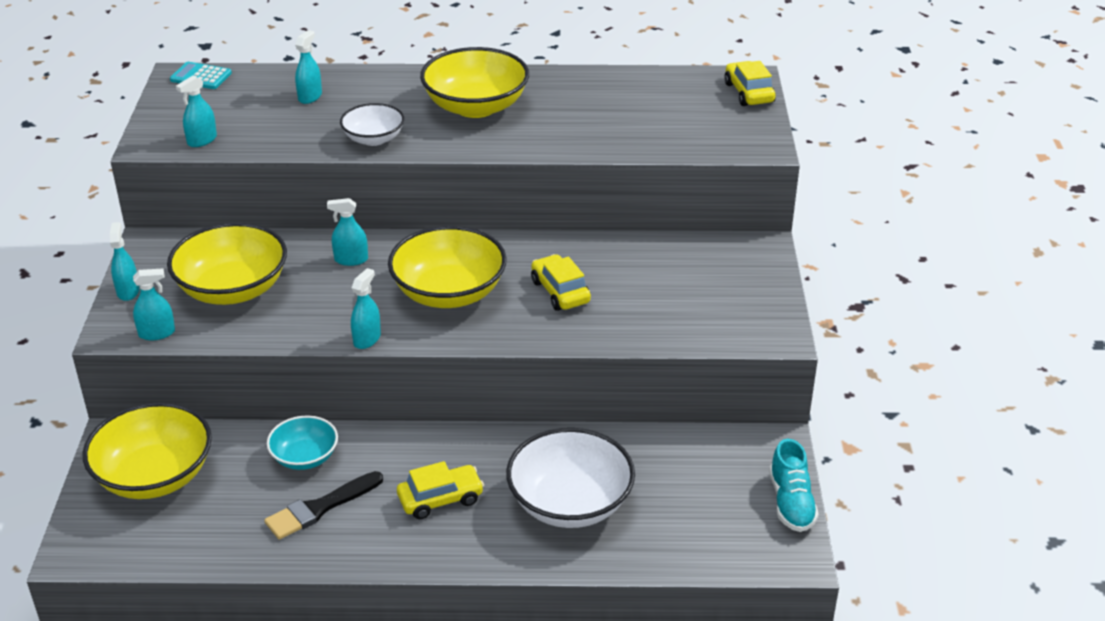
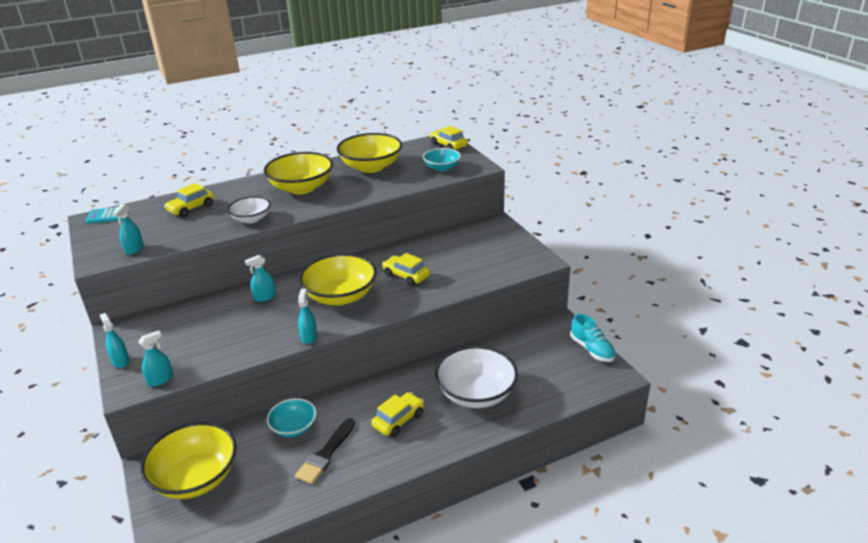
camera: 25 degrees left, 5 degrees down
(232, 289) = (197, 337): yellow bowl -> yellow bowl (371, 167)
(310, 97) = (191, 208): turquoise spray bottle -> yellow car
(704, 132) = (442, 168): none -> turquoise bowl

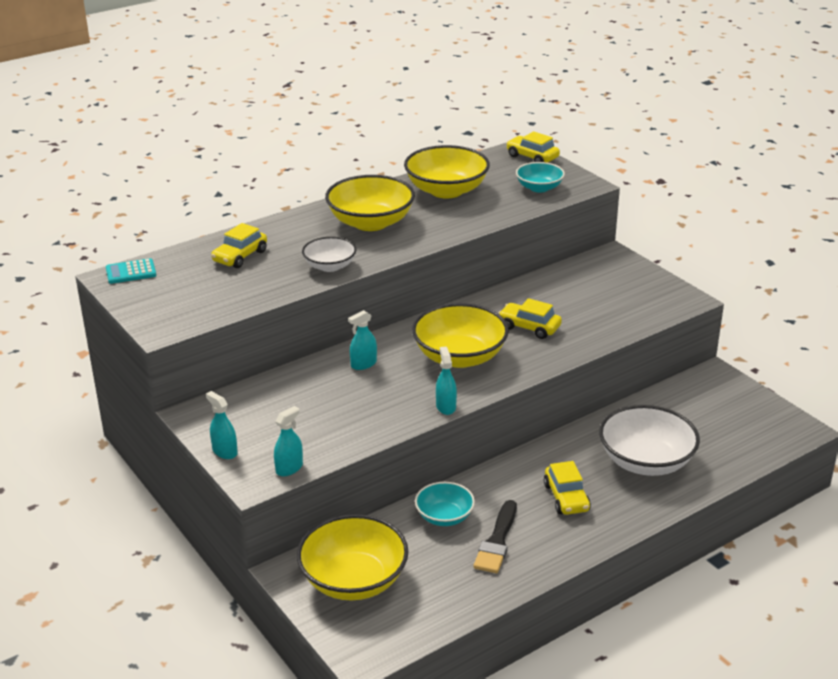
camera: 10 degrees left, 0 degrees up
(134, 249) = (200, 312): turquoise spray bottle -> none
(398, 420) = (566, 497): yellow car -> yellow car turned 135 degrees clockwise
(592, 349) = (763, 402): turquoise shoe -> none

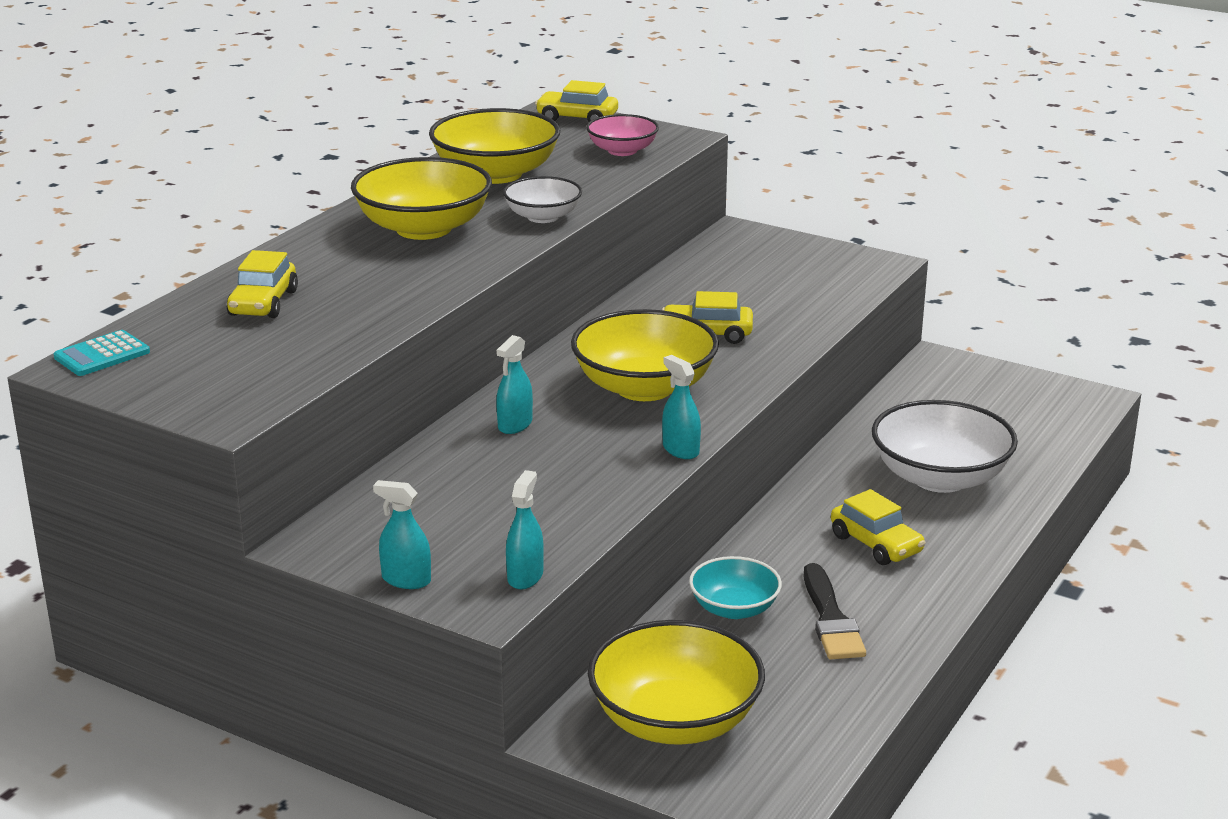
camera: 25 degrees left, 5 degrees down
(330, 266) = (416, 290): white bowl -> white bowl (543, 217)
(539, 188) = (622, 151): turquoise bowl -> pink bowl

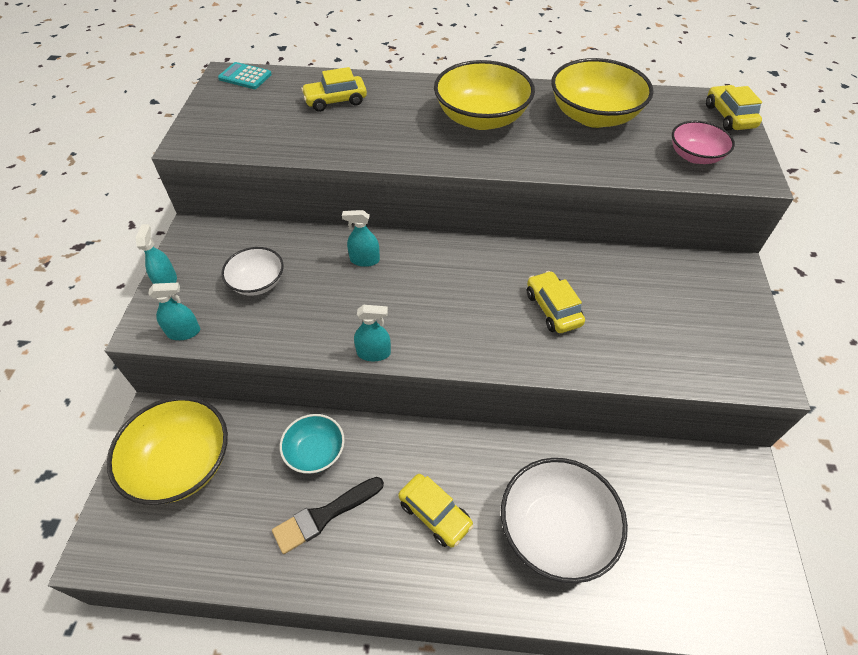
camera: 65 degrees right, 25 degrees up
(543, 217) = (543, 159): white bowl -> white bowl (257, 282)
(644, 387) = (450, 303): yellow bowl -> none
(680, 450) = (374, 353): turquoise spray bottle -> turquoise spray bottle turned 60 degrees clockwise
(876, 544) = (435, 514): yellow car -> yellow car turned 75 degrees counterclockwise

